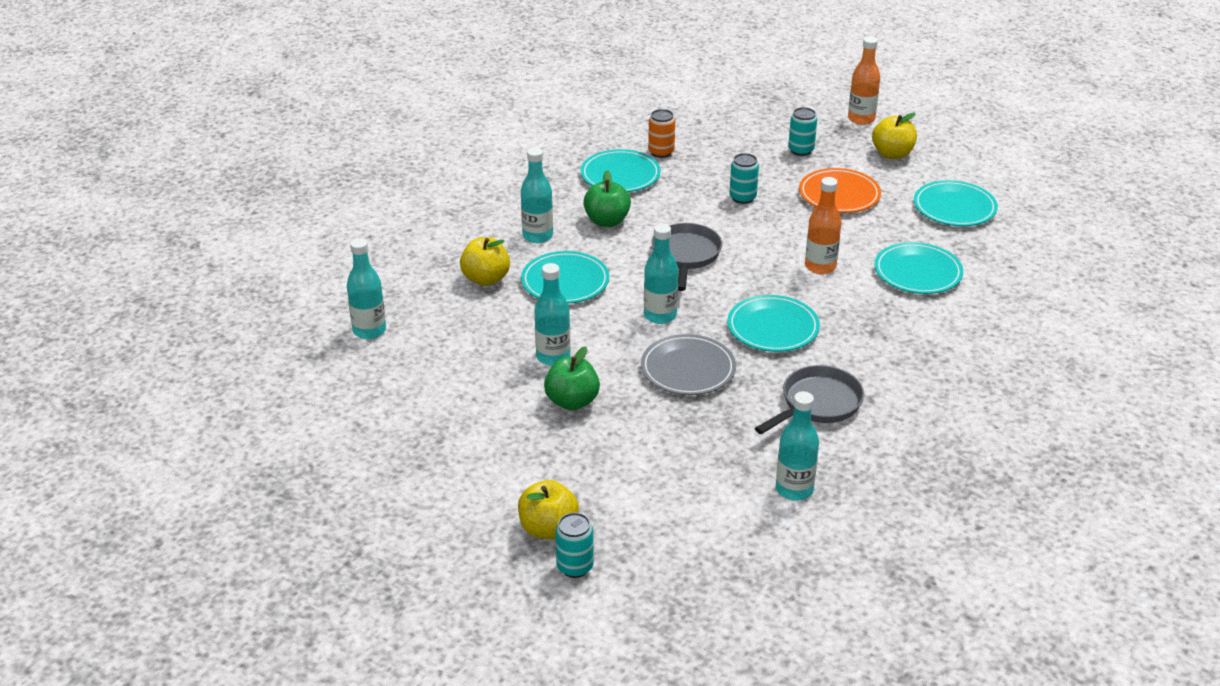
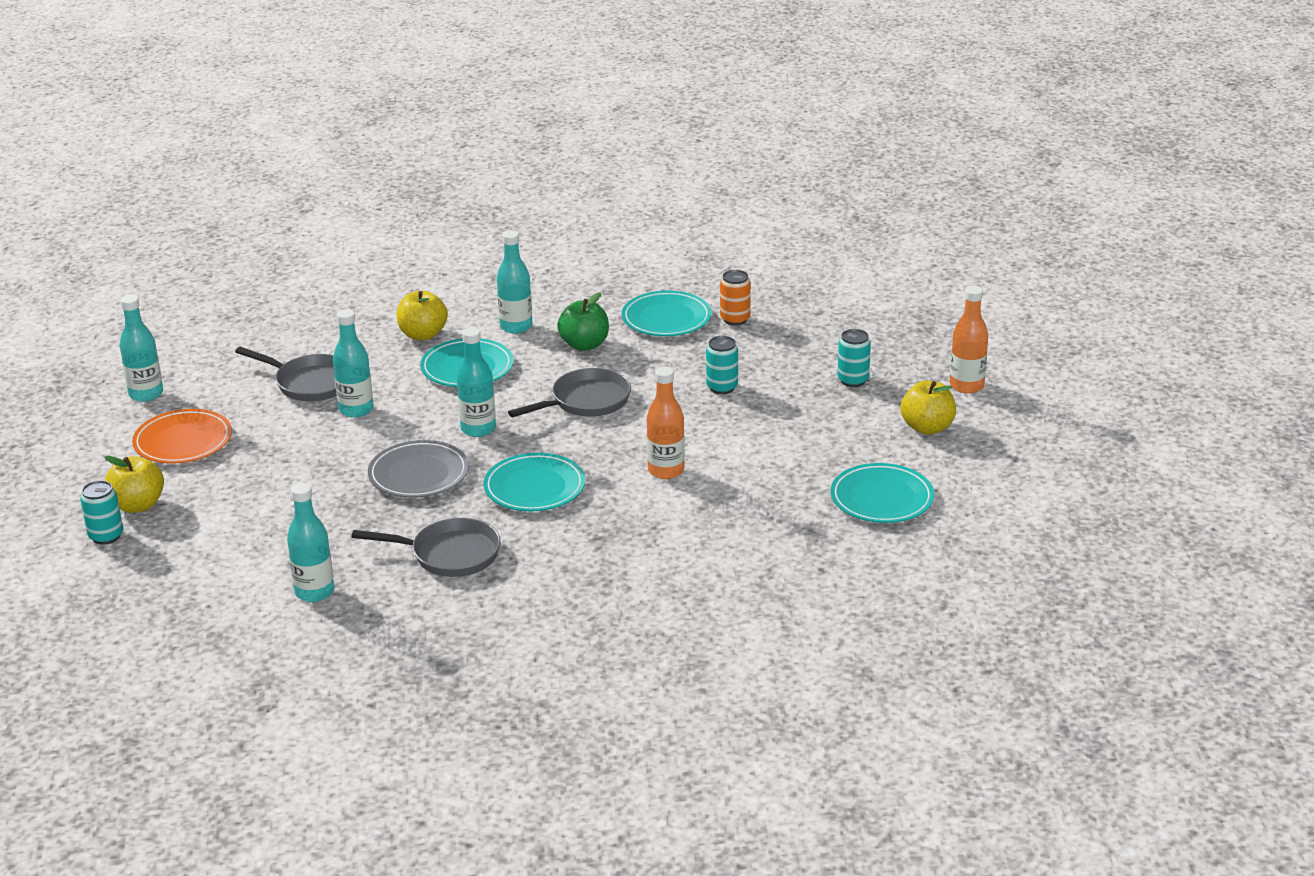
camera: 50 degrees right, 5 degrees down
(369, 331) = (289, 324): turquoise bottle -> turquoise bottle (146, 394)
(480, 361) = (310, 383): none -> grey pan
(572, 401) = (307, 444): green apple -> none
(839, 195) = (805, 431): orange plate -> orange plate (183, 441)
(917, 272) = (732, 523): turquoise plate -> none

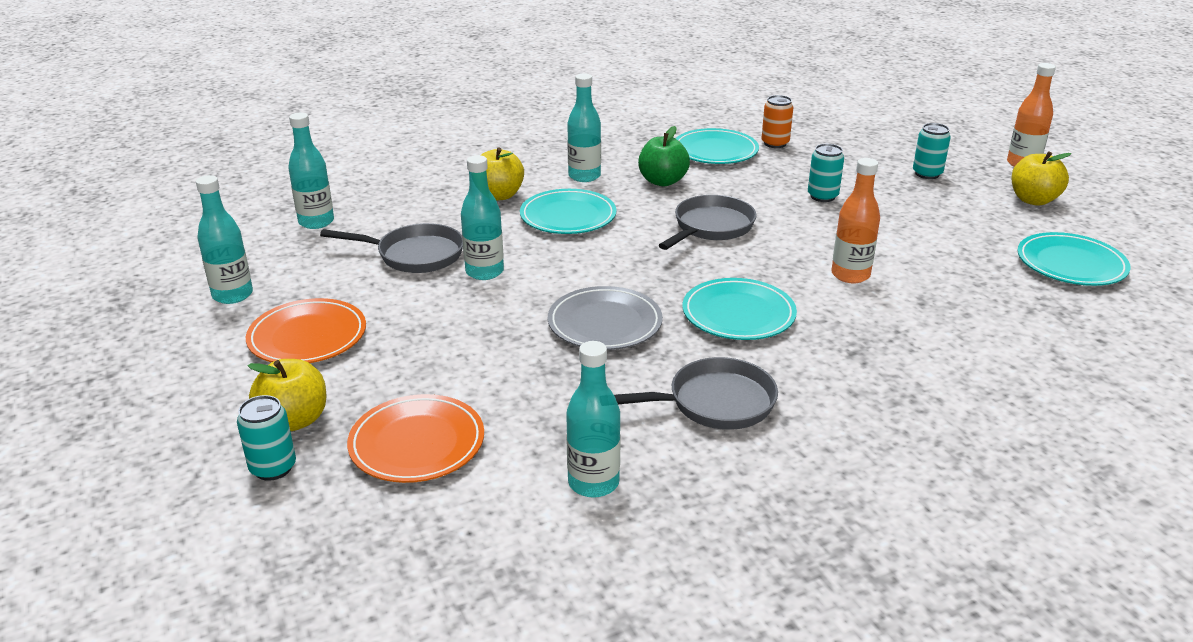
camera: 20 degrees left, 0 degrees up
(212, 539) = (417, 443): none -> orange plate
(478, 429) = (628, 269): turquoise bottle -> turquoise bottle (316, 222)

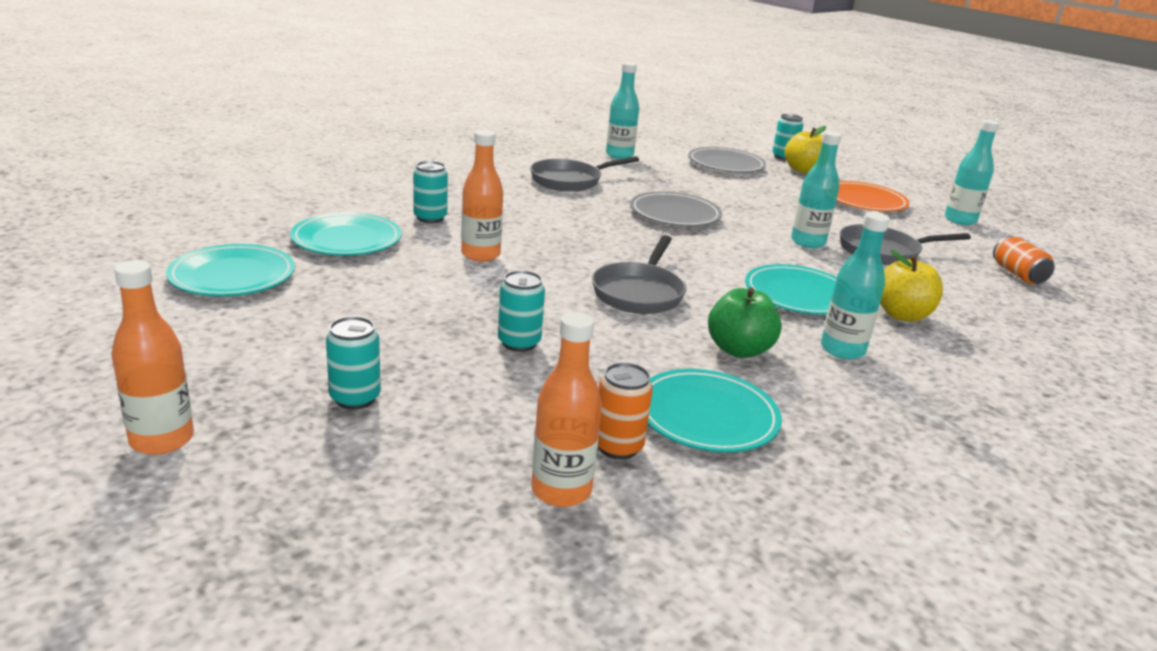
camera: 160 degrees right, 5 degrees down
(316, 222) = (1018, 275): turquoise bottle -> orange can
(417, 443) = (726, 164): orange plate -> grey plate
(738, 314) = (575, 223): turquoise plate -> turquoise plate (347, 240)
(810, 132) = (561, 490): none -> orange bottle
(910, 331) = (430, 218): none -> turquoise can
(1033, 200) = (207, 360): yellow apple -> none

